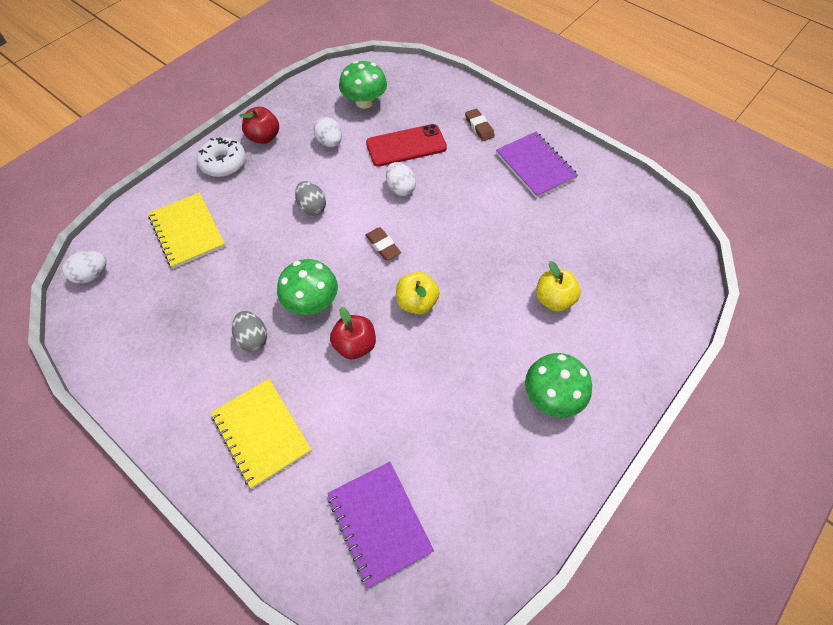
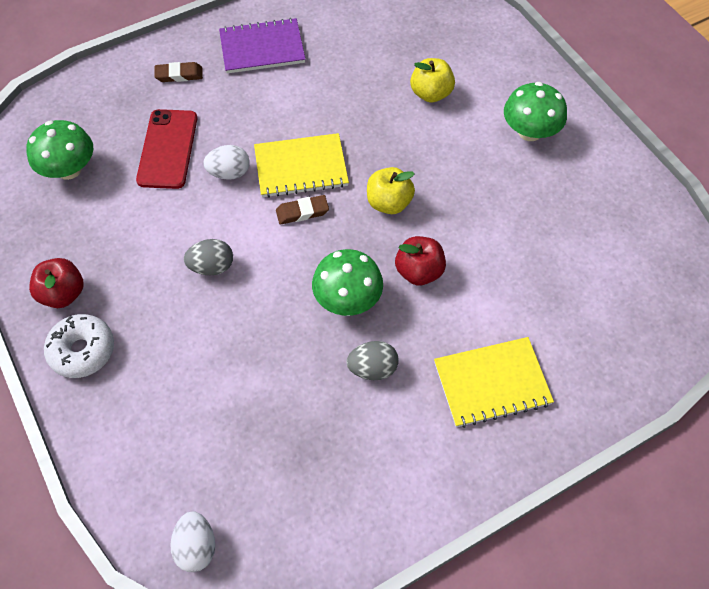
camera: 70 degrees left, 0 degrees up
(187, 231) = (179, 414): yellow notebook -> yellow notebook (301, 167)
(330, 142) = (116, 223): white egg -> none
(379, 522) = (612, 301): purple notebook -> none

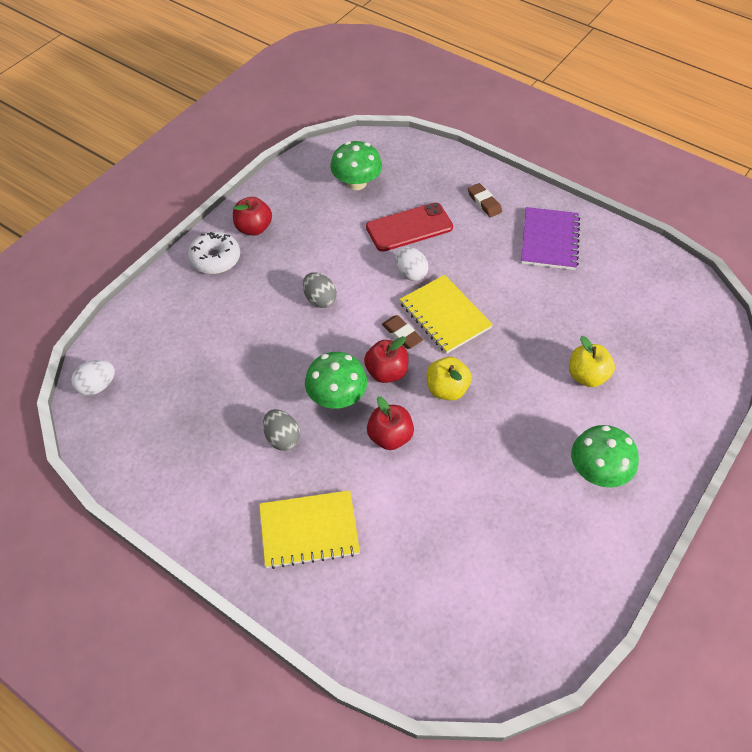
camera: 65 degrees right, 5 degrees down
(262, 48) = (549, 240): purple notebook -> purple notebook turned 45 degrees clockwise
(341, 244) = (386, 372): none -> red apple
(492, 383) = (309, 530): yellow notebook -> yellow notebook turned 60 degrees counterclockwise

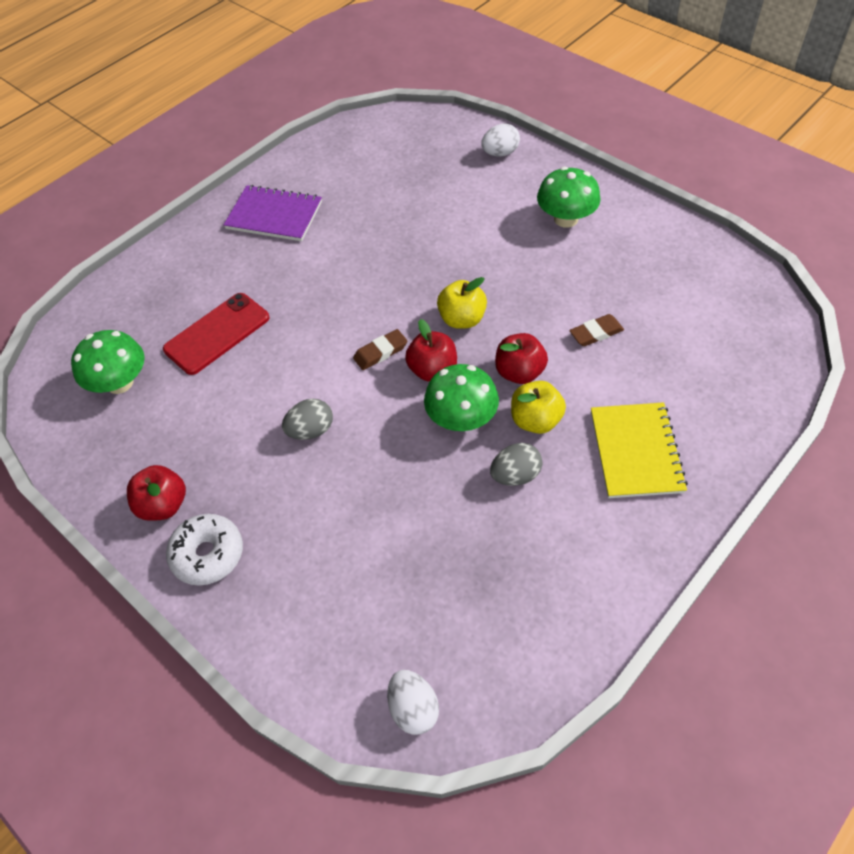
camera: 80 degrees left, 0 degrees up
(409, 227) = (217, 334): red phone -> red phone turned 60 degrees clockwise
(410, 273) = (290, 338): white egg -> white egg (500, 153)
(445, 315) = (361, 312): yellow notebook -> none
(484, 202) = (199, 262): brown eraser -> brown eraser (596, 333)
(587, 376) = (458, 211): yellow apple -> yellow apple (535, 420)

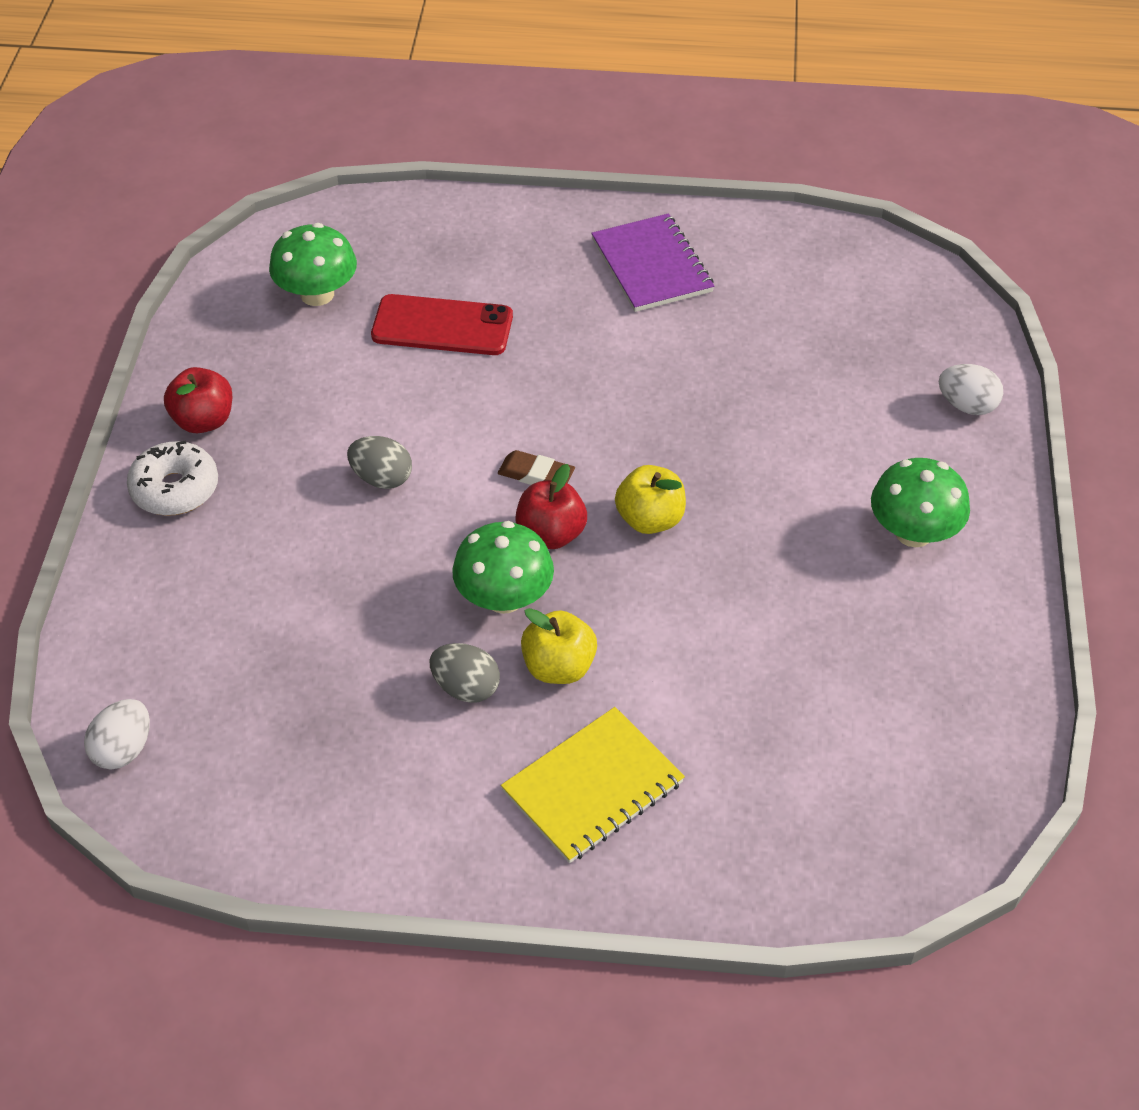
camera: 50 degrees right, 5 degrees down
(519, 372) = (616, 615): red apple -> none
(596, 333) = (745, 659): brown eraser -> none

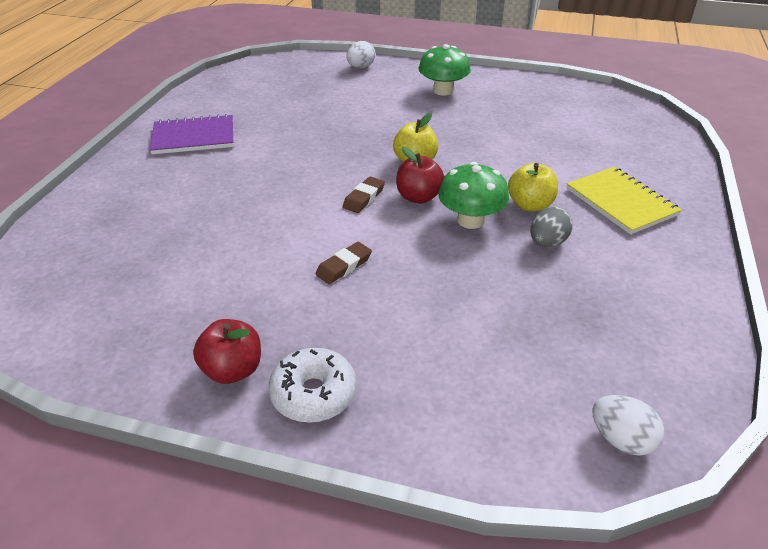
camera: 80 degrees left, 10 degrees down
(317, 294) = (112, 288): green mushroom -> none
(382, 478) = (344, 266): grey egg -> brown eraser
(442, 326) = (195, 225): red phone -> none

